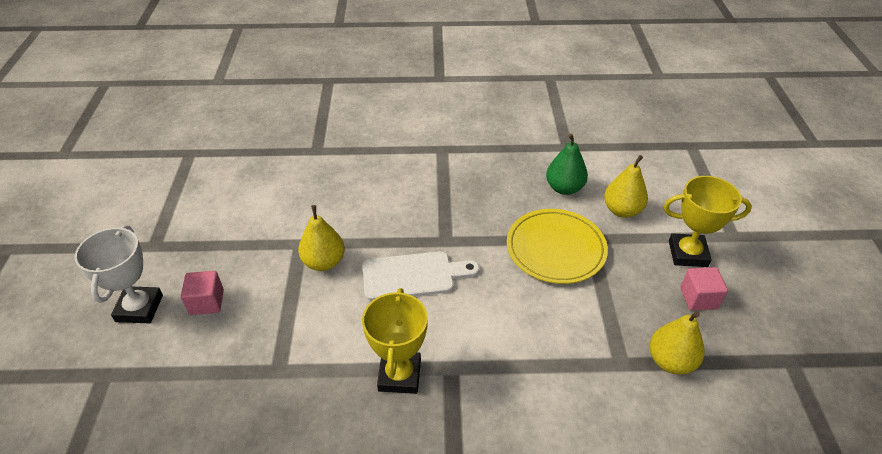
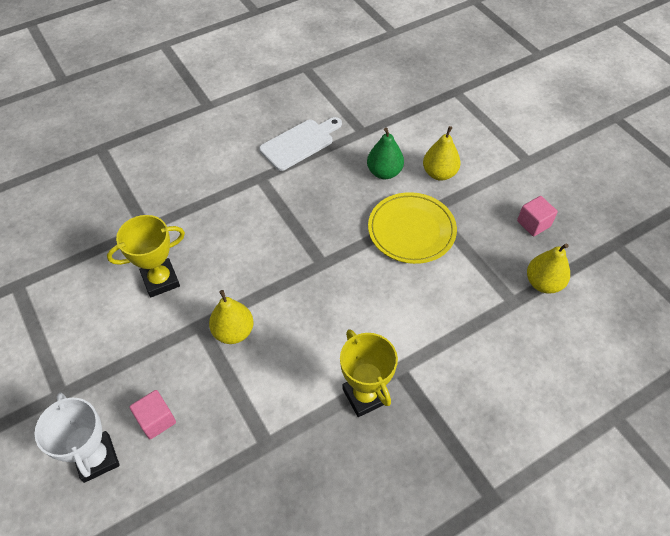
camera: 30 degrees left, 10 degrees up
(413, 275) = (317, 307): white cutting board -> white cutting board (299, 143)
(687, 254) = (506, 190): yellow trophy -> yellow trophy (160, 280)

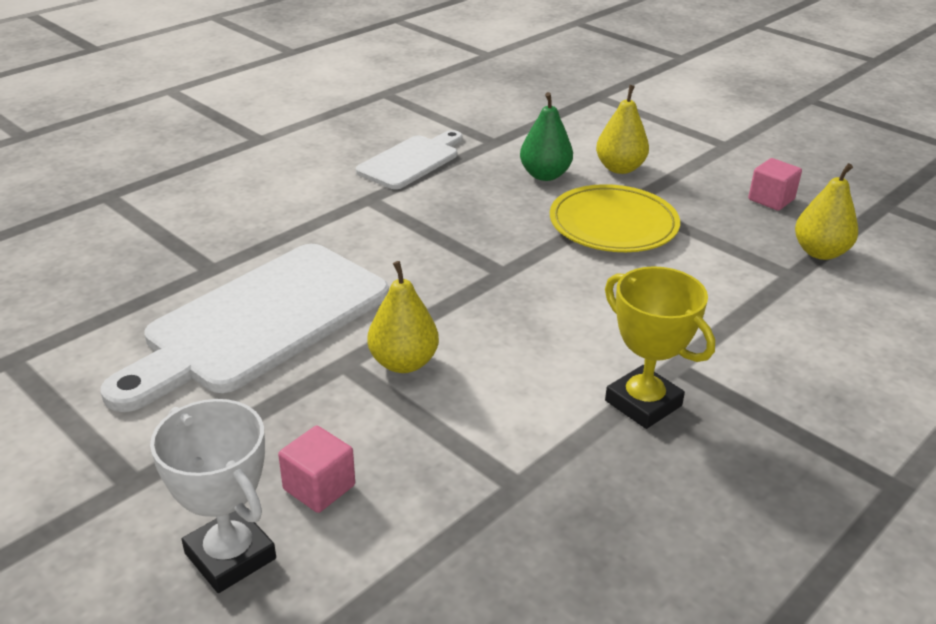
camera: 15 degrees left, 20 degrees down
(160, 280) = (260, 322): yellow trophy -> white cutting board

